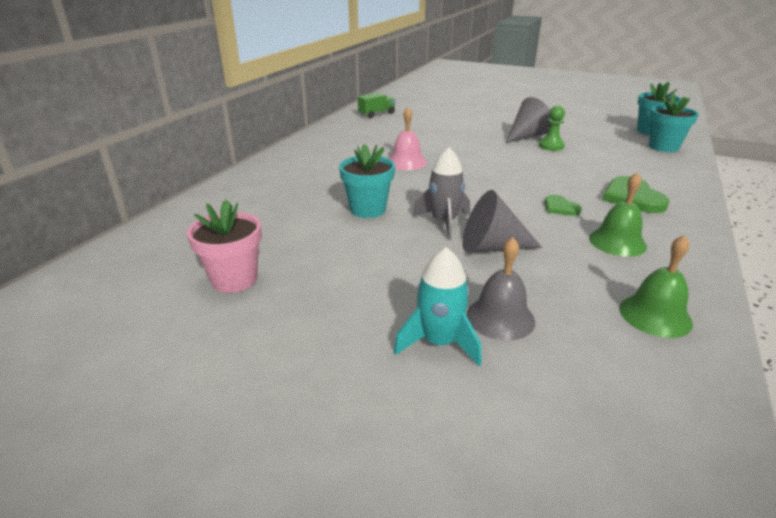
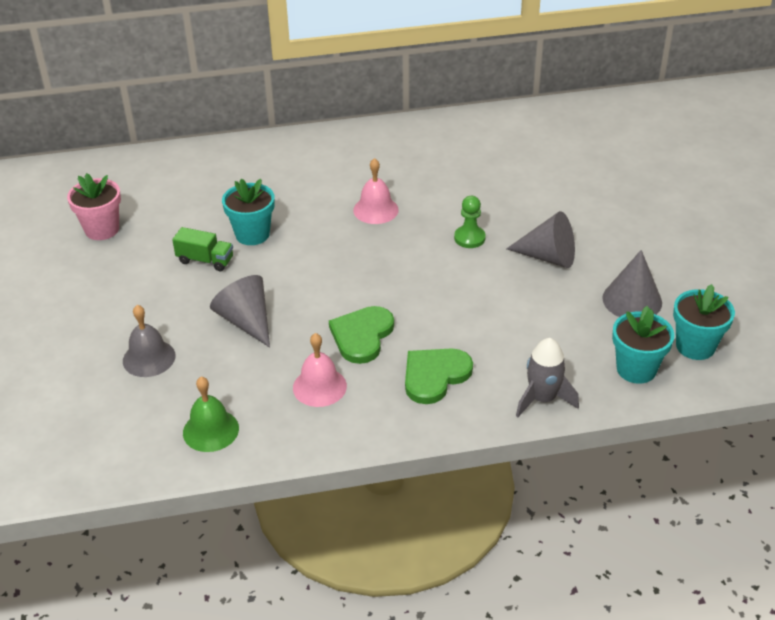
camera: 55 degrees right, 10 degrees up
(376, 114) = (494, 131): green truck -> green truck (205, 260)
(439, 342) = (101, 342): turquoise rocket -> none
(443, 222) = (266, 281): grey rocket -> grey rocket (542, 399)
(551, 146) = (533, 283): green pawn -> green pawn (469, 238)
(560, 207) = (362, 336): green heart -> green heart, size x1.79
(593, 131) = (632, 300): none -> grey cone
(617, 242) = (319, 387): green bell -> pink bell

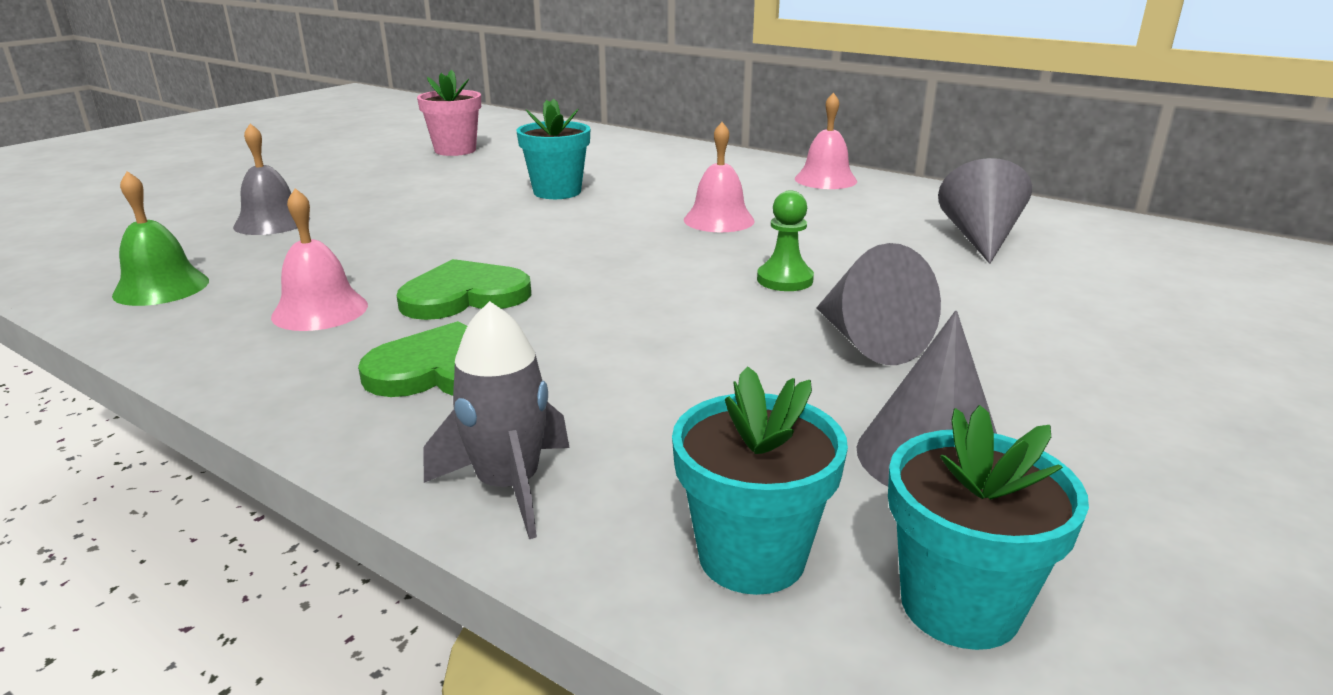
camera: 45 degrees right, 15 degrees down
(205, 260) = (477, 191): green truck -> none
(246, 321) = (400, 236): grey cone -> grey cone (980, 238)
(370, 141) = (825, 180): none -> pink bell

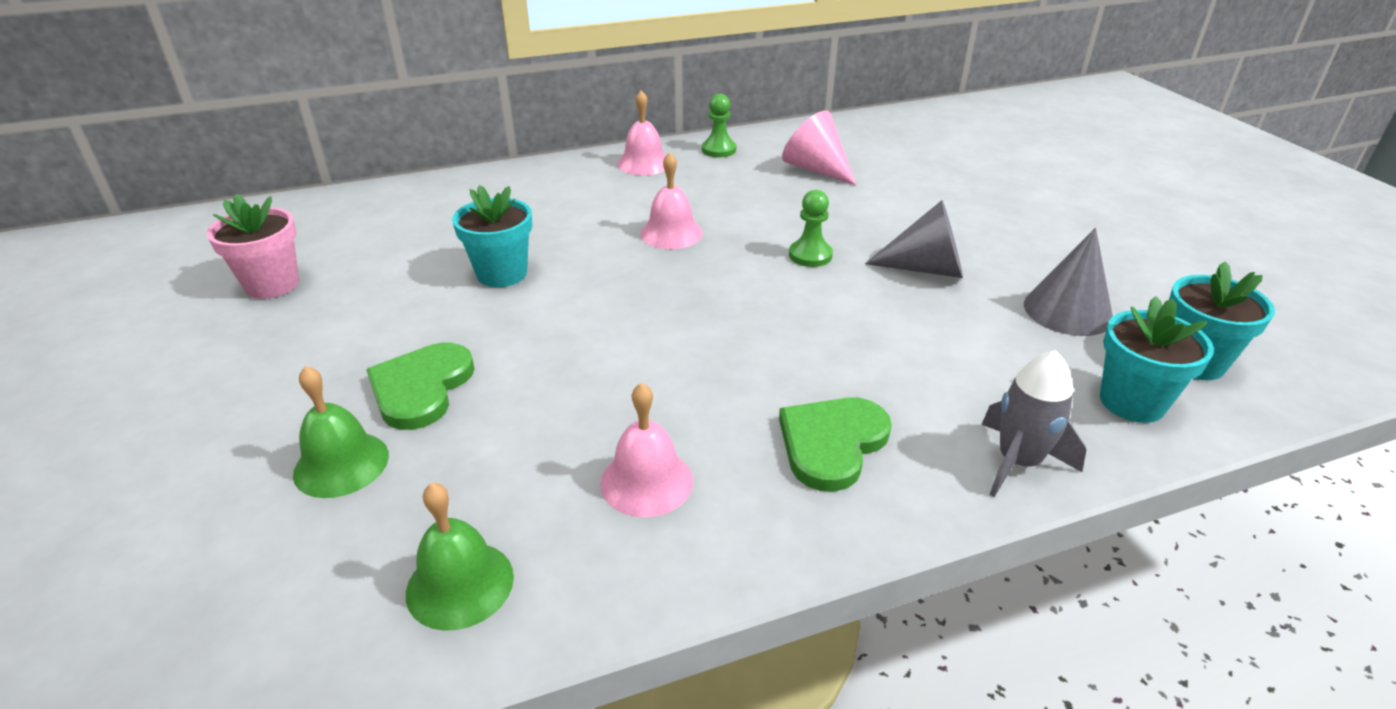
camera: 55 degrees left, 10 degrees up
(272, 222) = (341, 464): grey bell -> green bell
(464, 296) = (696, 394): green heart -> green heart (421, 388)
(919, 195) = (719, 150): none -> green pawn
(980, 238) = (816, 169): grey cone -> pink cone

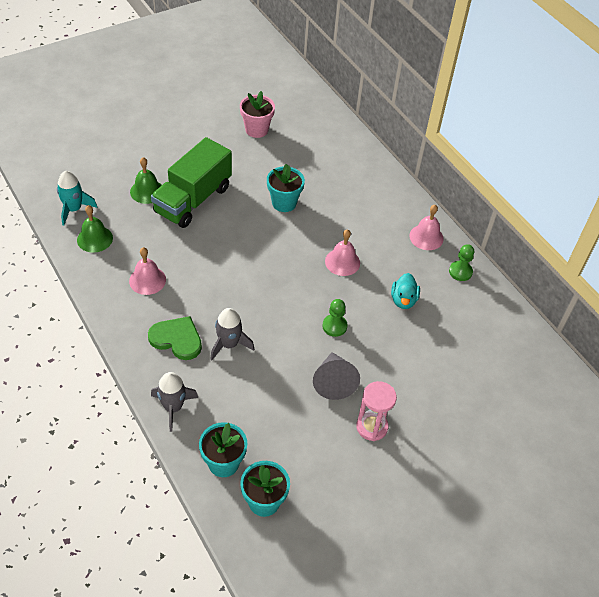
camera: 75 degrees right, 15 degrees up
(310, 634) = (74, 209): none -> turquoise rocket
(421, 388) = (193, 200): green heart -> green truck
(764, 194) = (403, 300): none -> turquoise duck
(816, 169) = (449, 325): pink cone -> none
(847, 371) = (229, 344): none -> grey rocket
(1008, 246) = (372, 427): none -> pink hourglass
(1068, 311) = (303, 448): grey cone -> none

